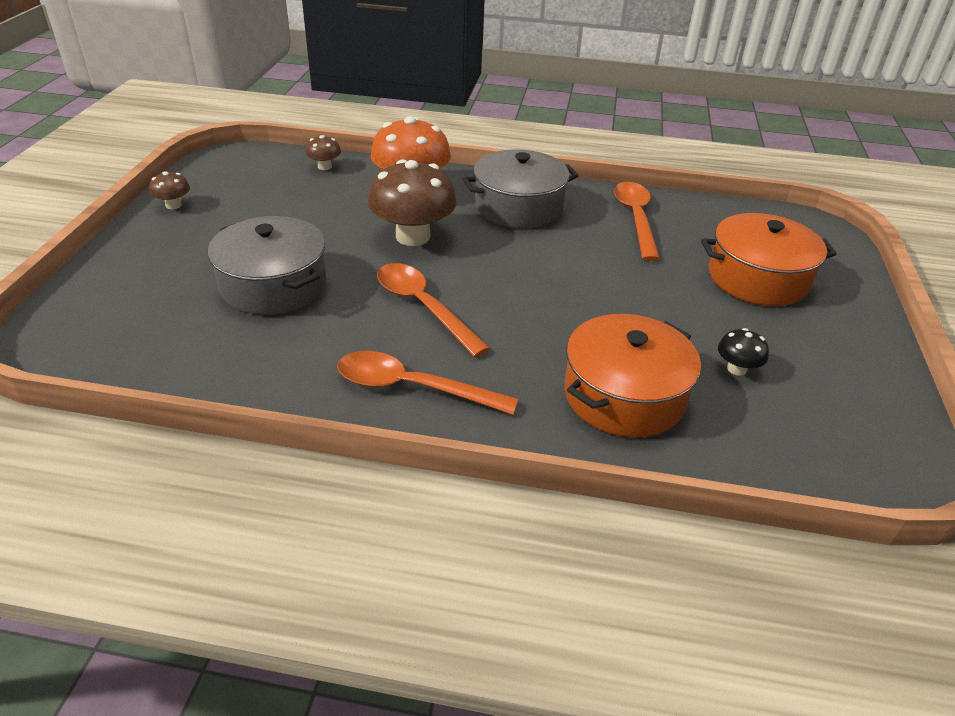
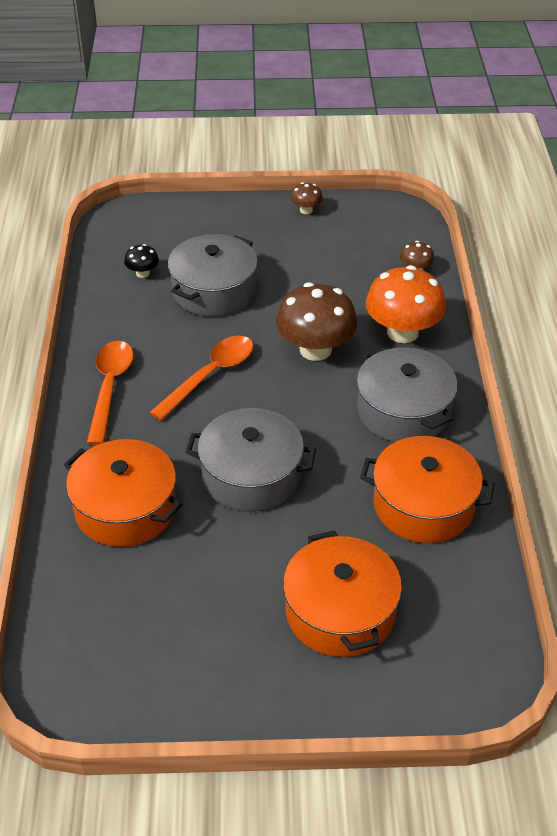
camera: 80 degrees right, 5 degrees up
(585, 301) = (251, 475): none -> grey pot
(635, 218) = (423, 505): orange spoon -> orange pot
(737, 369) = (178, 586): black mushroom -> black mushroom (143, 273)

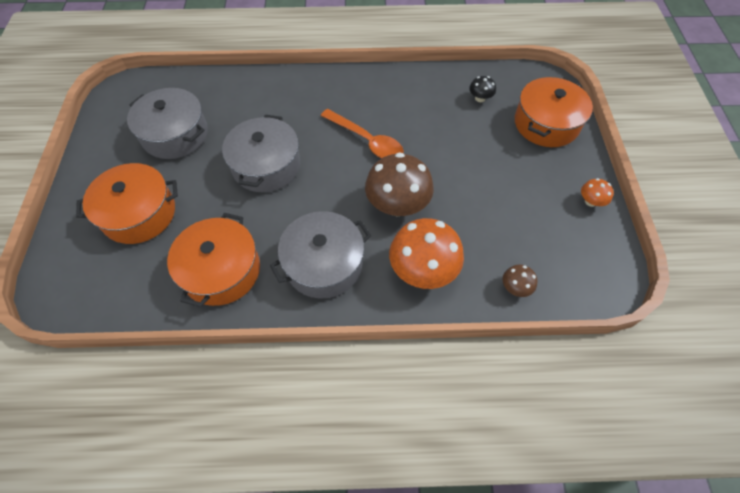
camera: 90 degrees right, 15 degrees up
(110, 388) = (355, 90): orange spoon -> none
(125, 508) = (247, 104): orange pot -> orange pot (546, 123)
(214, 291) = (464, 140): grey pot -> grey pot (175, 134)
(306, 210) = (590, 201): brown mushroom -> orange mushroom

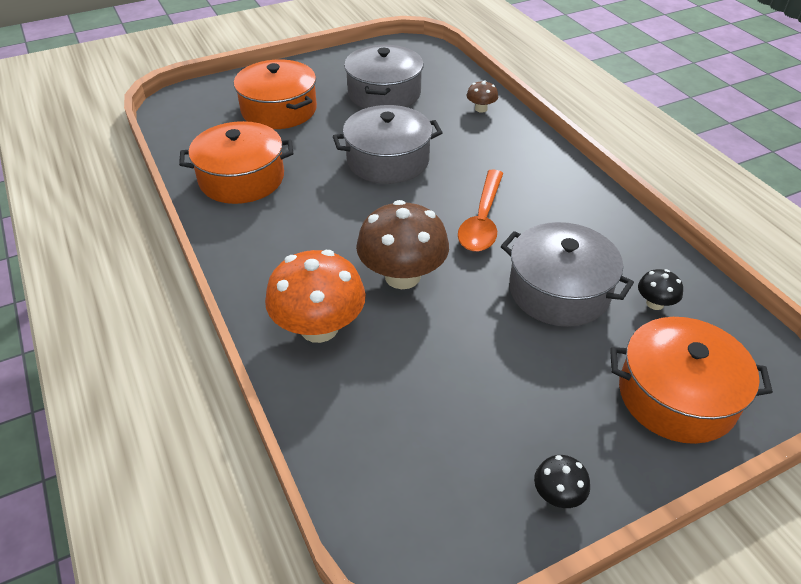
camera: 65 degrees right, 15 degrees down
(324, 264) = (285, 243): grey pot -> grey pot (559, 290)
(515, 287) = (339, 431): brown mushroom -> brown mushroom (481, 109)
(590, 201) = (558, 495): orange mushroom -> black mushroom

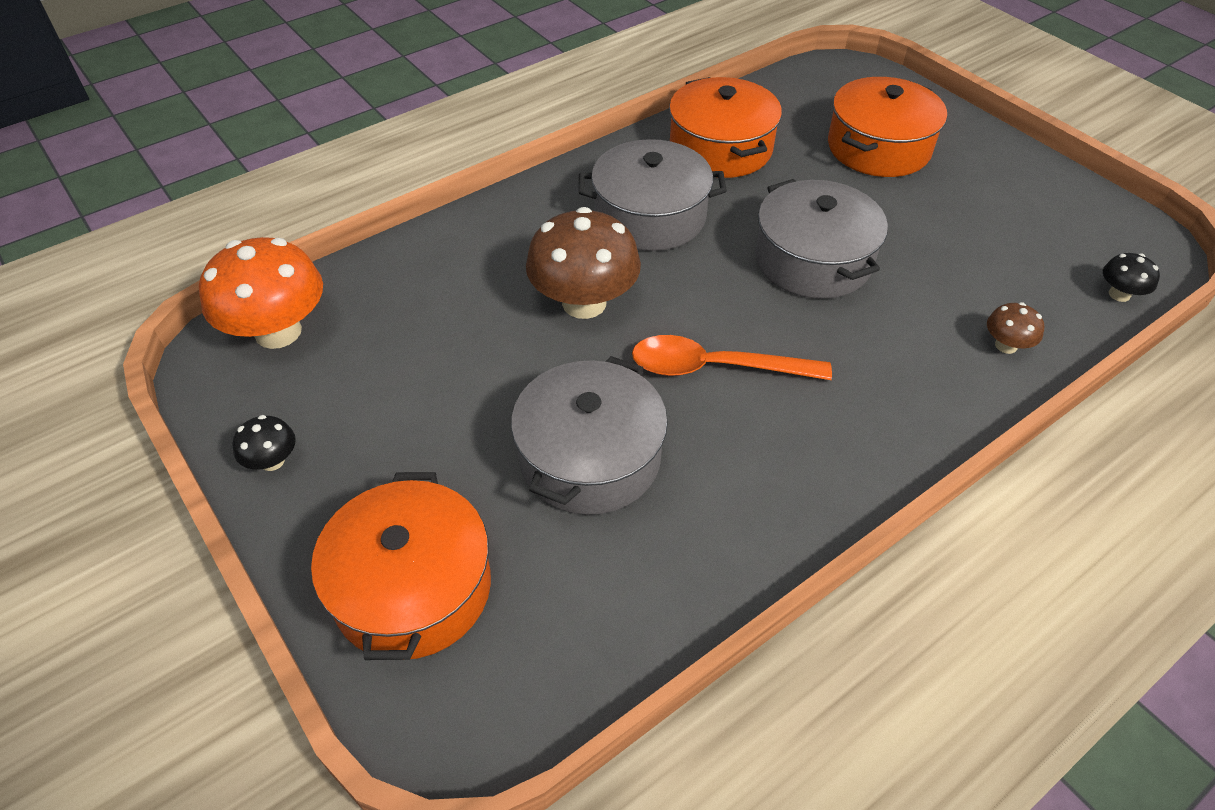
camera: 80 degrees right, 5 degrees up
(319, 328) = (490, 250): orange mushroom -> orange mushroom (278, 332)
(384, 93) = (982, 234): grey pot -> grey pot (650, 216)
(655, 303) = (586, 573): black mushroom -> black mushroom (1119, 294)

